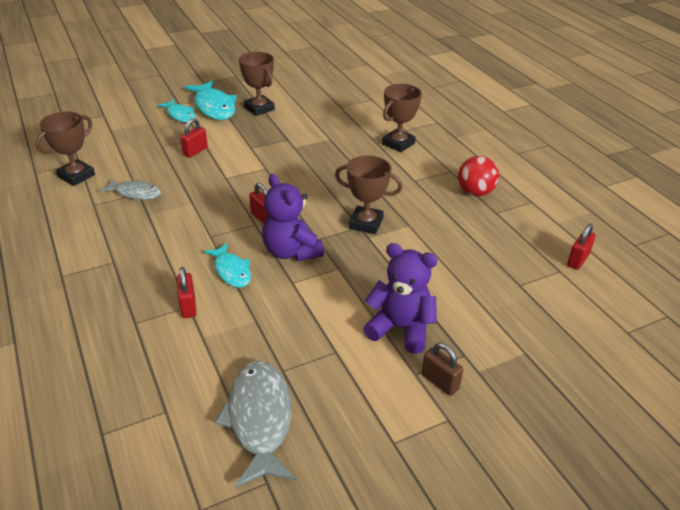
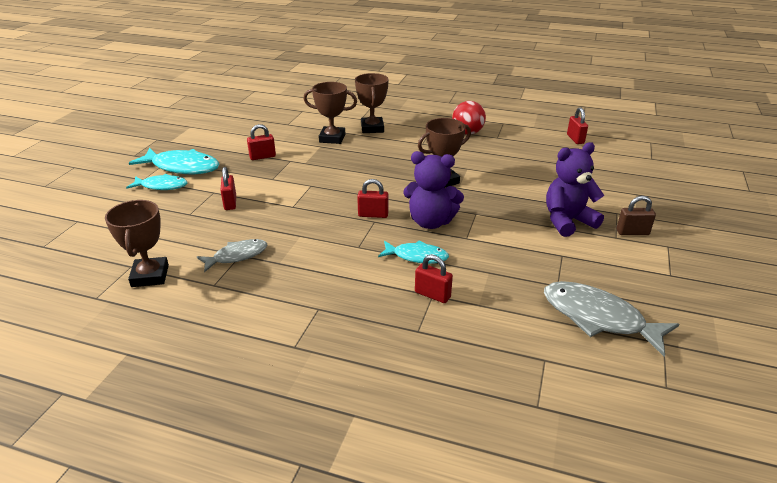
camera: 45 degrees left, 5 degrees down
(259, 108) = (226, 151): brown trophy -> brown trophy (332, 138)
(275, 126) = (262, 157): none -> red padlock

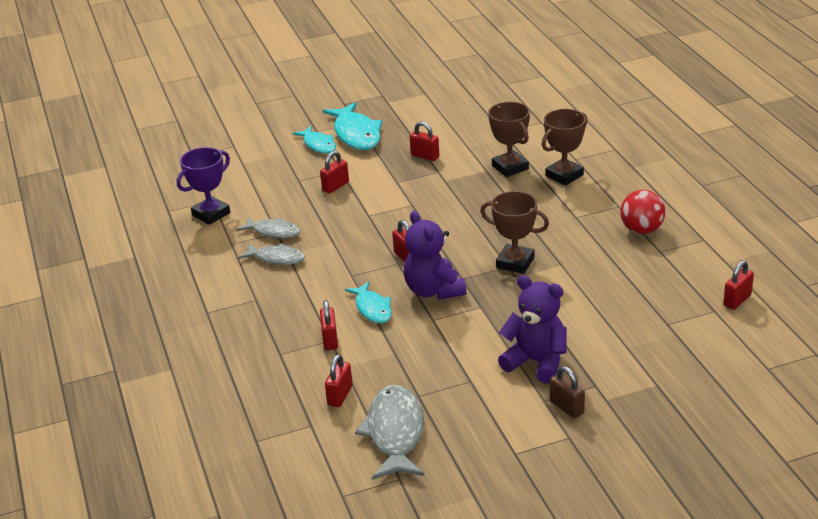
camera: 55 degrees right, 0 degrees up
(150, 276) = (211, 214): brown trophy -> purple trophy
(277, 271) = (276, 258): none -> grey fish
(517, 324) = (340, 395): none -> red padlock

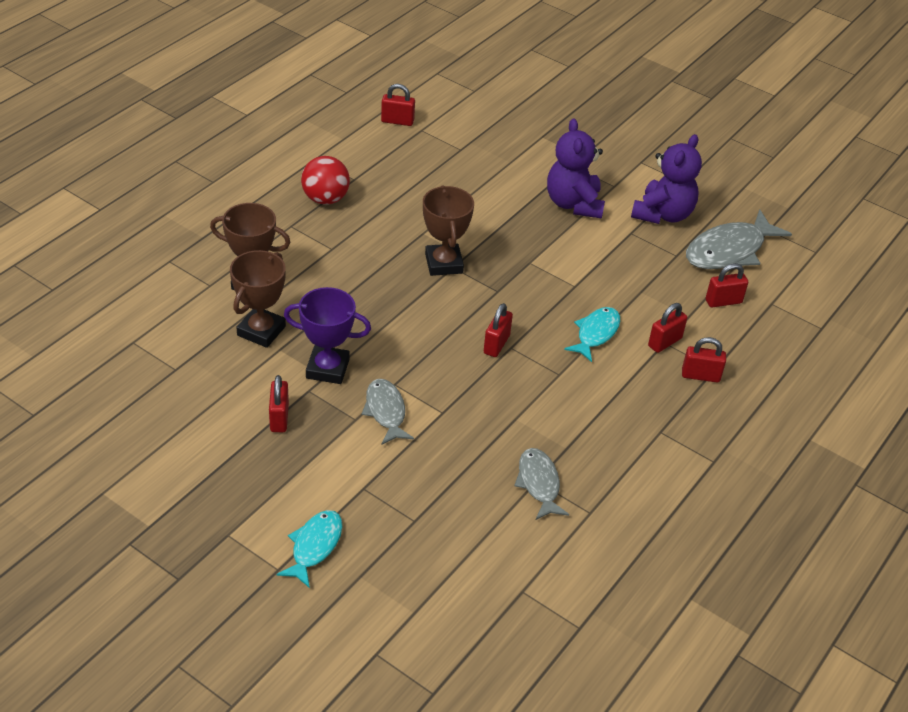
camera: 130 degrees left, 10 degrees up
(211, 214) = (551, 571): purple trophy -> purple trophy (327, 369)
(276, 258) = (582, 452): grey fish -> grey fish (385, 411)
(335, 186) = (404, 473): red padlock -> red padlock (700, 376)
(356, 134) = (262, 517): turquoise fish -> none
(434, 290) = (532, 302): purple teddy bear -> purple teddy bear (663, 214)
(567, 407) = (611, 172): brown padlock -> none

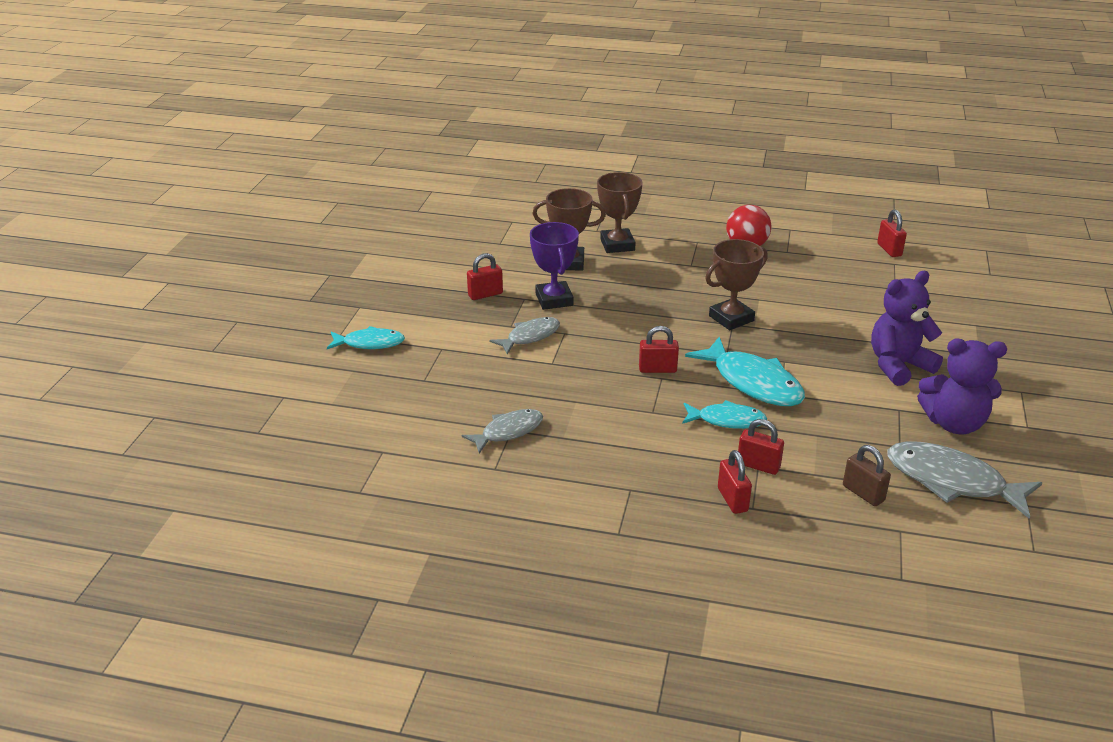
camera: 70 degrees right, 10 degrees down
(551, 294) = (753, 382): none -> turquoise fish
(723, 301) = (863, 493): red padlock -> brown padlock

